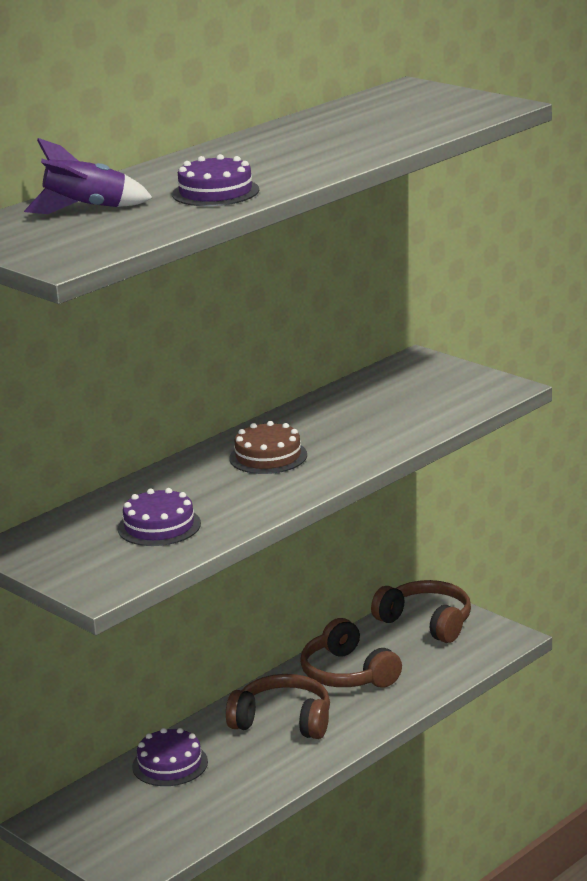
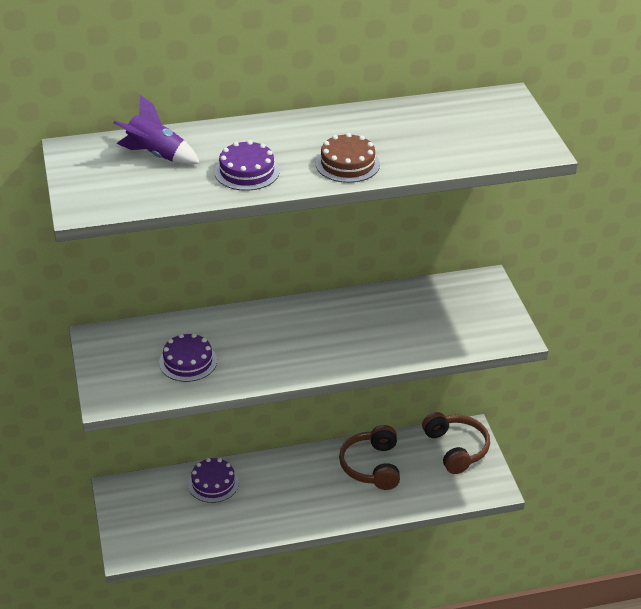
camera: 30 degrees right, 15 degrees up
(268, 456) = (307, 330): brown cake -> brown cake (347, 164)
(283, 721) = (303, 484): brown headphones -> none

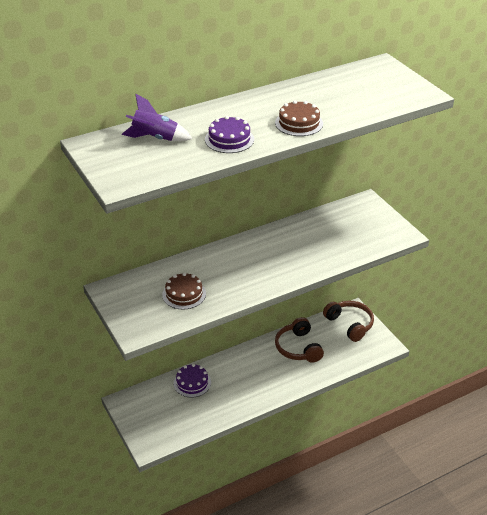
camera: 15 degrees left, 0 degrees up
(188, 361) = (184, 294): purple cake -> brown cake

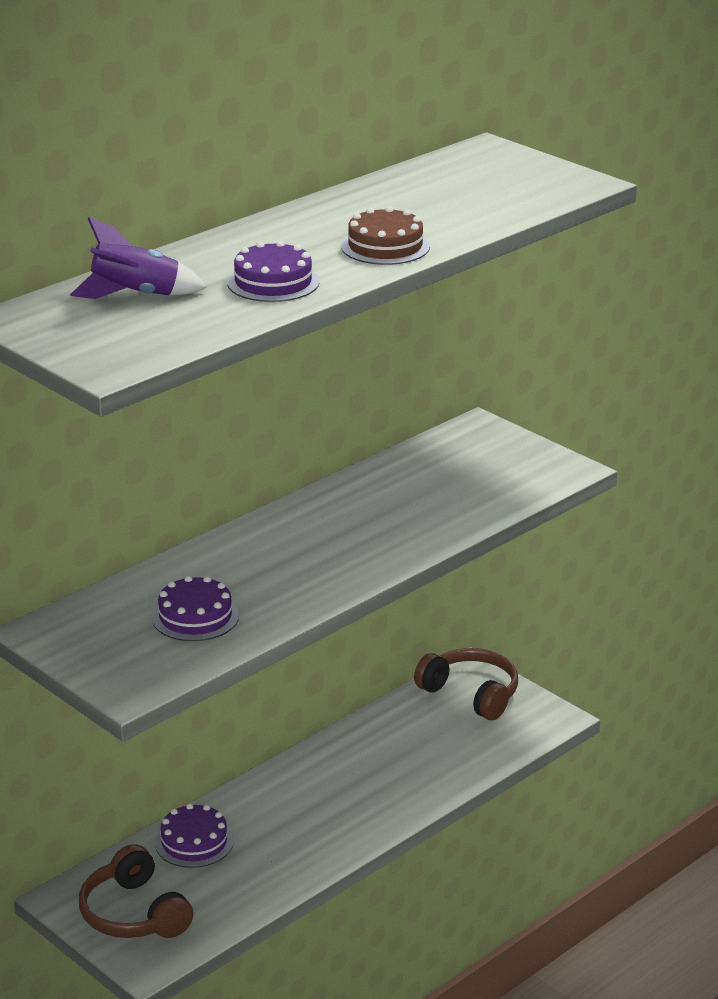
camera: 15 degrees left, 10 degrees down
(184, 294) = (195, 617): brown cake -> purple cake
(298, 348) = (384, 749): brown headphones -> brown headphones (134, 914)

